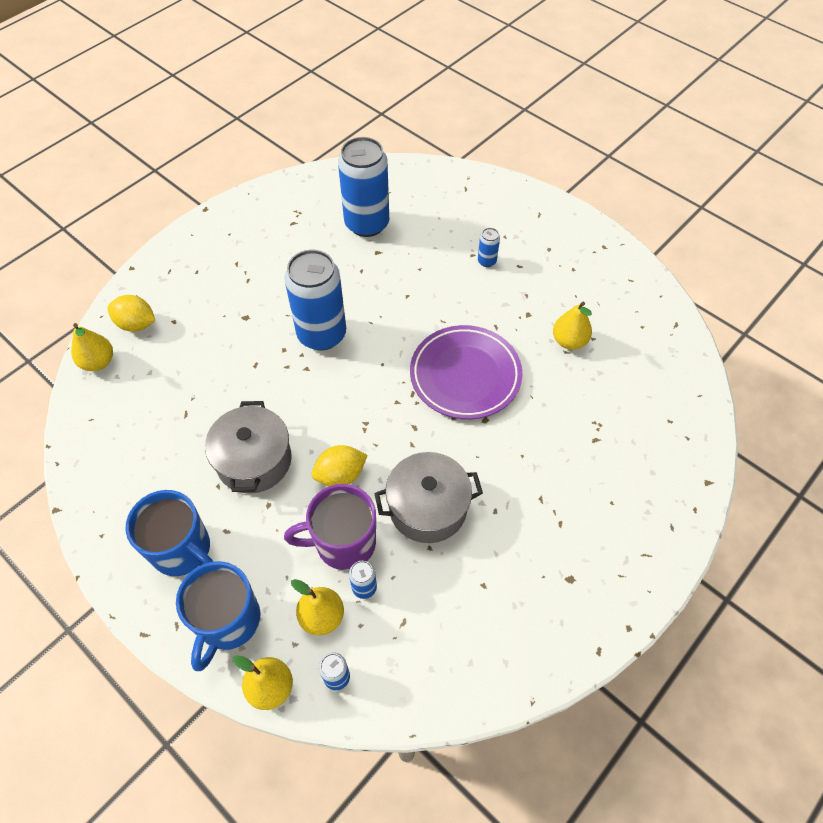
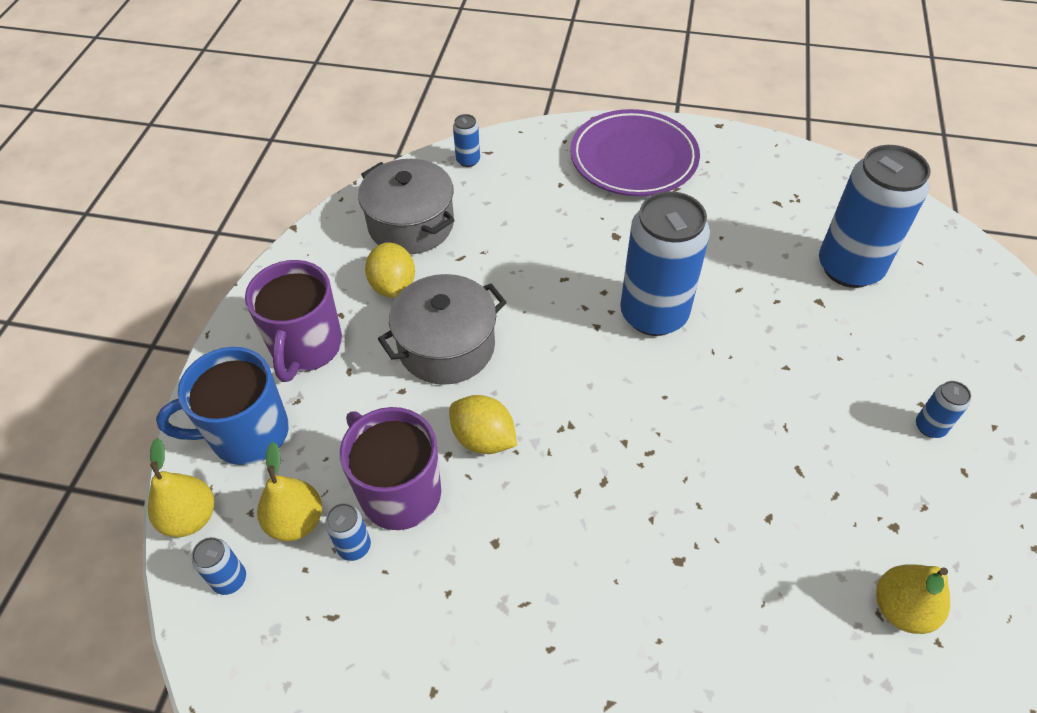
camera: 60 degrees right, 5 degrees down
(98, 362) = (468, 160): yellow pear -> blue can
(136, 324) = (533, 160): yellow lemon -> yellow lemon (393, 286)
(182, 550) = (306, 347): blue mug -> purple mug
(428, 507) = (502, 560): grey pot -> grey pot (411, 224)
(465, 375) = (726, 499): purple plate -> purple plate (633, 159)

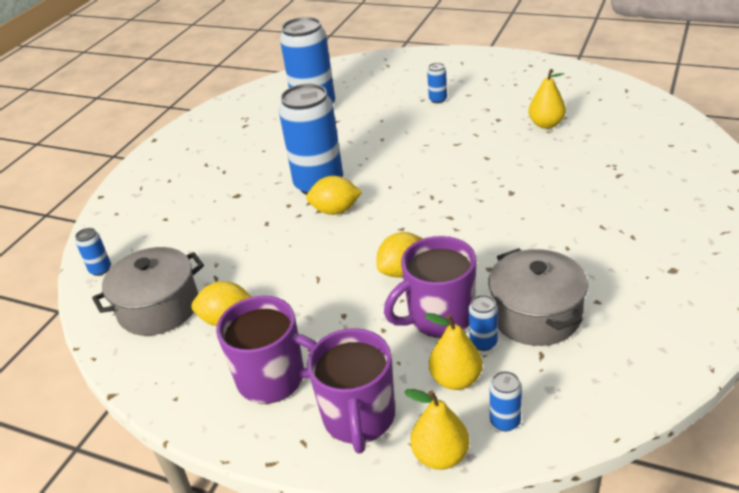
camera: 75 degrees left, 15 degrees down
(247, 434) = (359, 418): blue mug -> purple mug
(446, 346) = (308, 288): grey pot -> grey pot (536, 315)
(599, 344) = (335, 210): none -> yellow lemon
(633, 159) = (162, 180): purple plate -> none

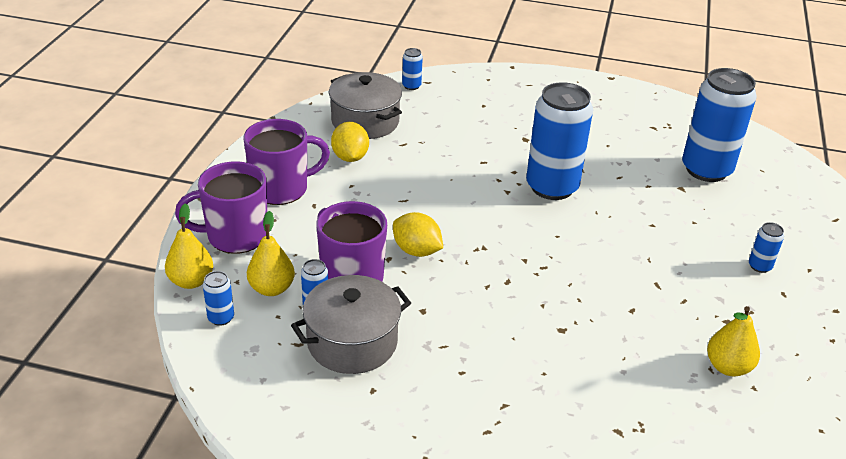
camera: 75 degrees right, 0 degrees up
(273, 379) = (281, 189): purple mug -> purple mug turned 120 degrees counterclockwise
(335, 210) = (508, 202): yellow lemon -> none

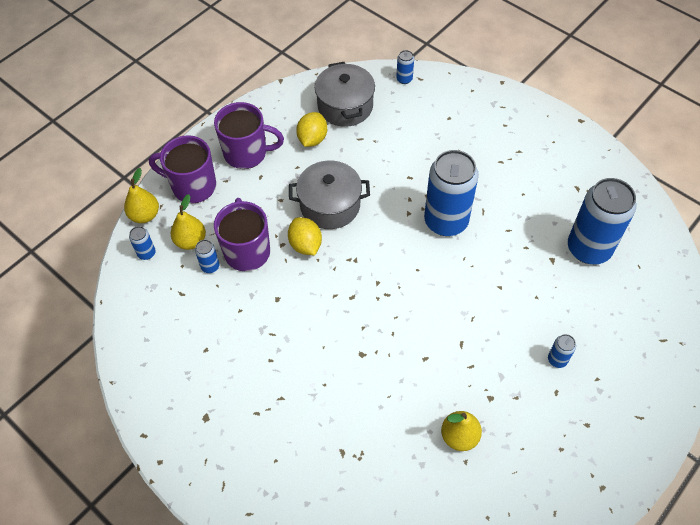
camera: 30 degrees right, 20 degrees up
(352, 342) = (215, 306): grey pot -> grey pot (330, 205)

